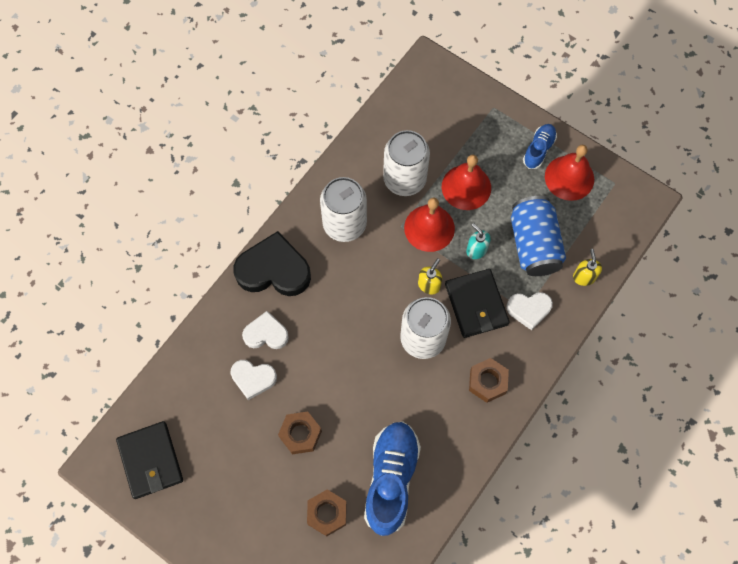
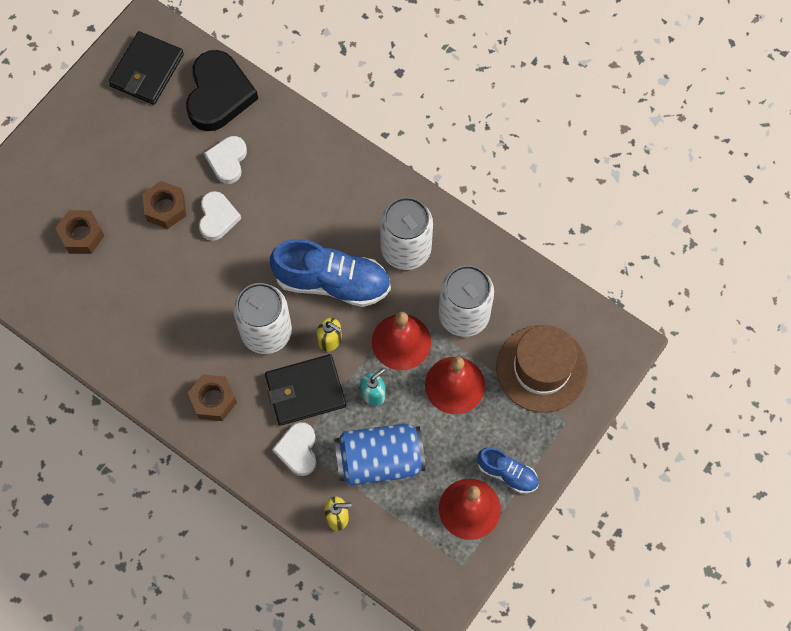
camera: 90 degrees right, 0 degrees up
(150, 460) = (147, 70): black wallet -> black wallet turned 45 degrees counterclockwise
(266, 334) = (277, 171): white heart -> white heart (217, 218)
(273, 270) = (351, 177): black heart -> black heart (219, 94)
(391, 479) = (112, 297): blue shoe -> blue shoe (332, 282)
(450, 123) = (541, 368): none -> brown hat

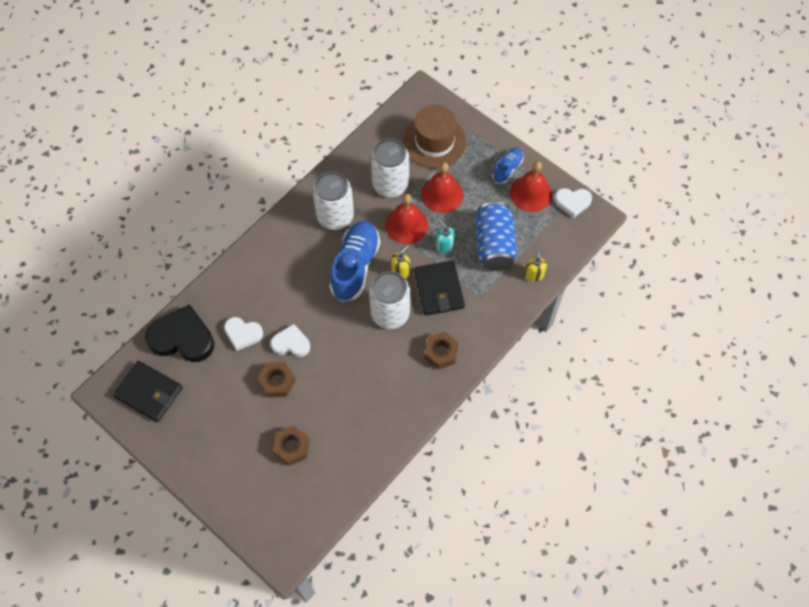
camera: 85 degrees left, 5 degrees down
(298, 450) = (483, 297): white heart -> white heart (572, 202)

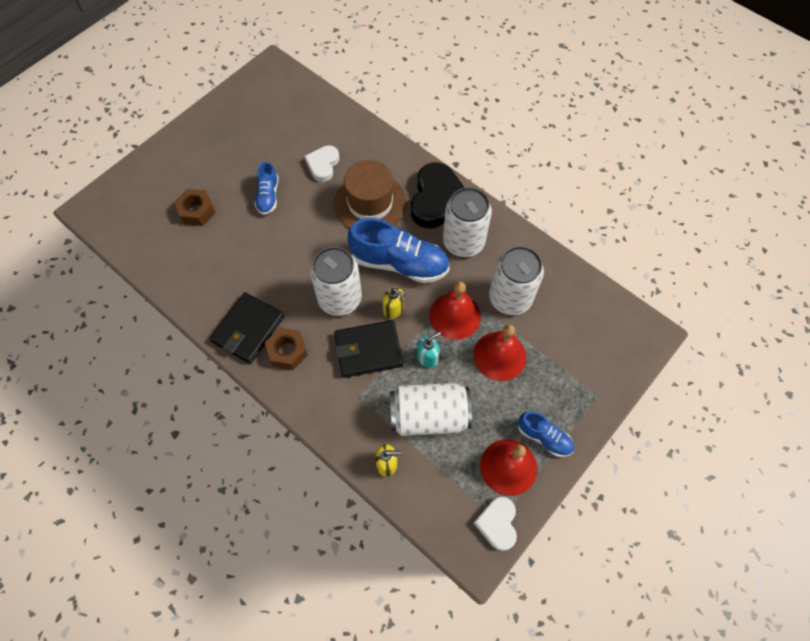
camera: 90 degrees right, 0 degrees up
(149, 392) = (268, 97): black wallet -> black wallet (248, 329)
(182, 338) = (322, 117): black heart -> black heart (437, 199)
(277, 382) = (268, 196): brown nut -> blue shoe
(291, 343) = (309, 206): white heart -> none
(434, 142) = (577, 348): brown hat -> brown hat (370, 203)
(494, 245) = (429, 416): blue can -> white can

